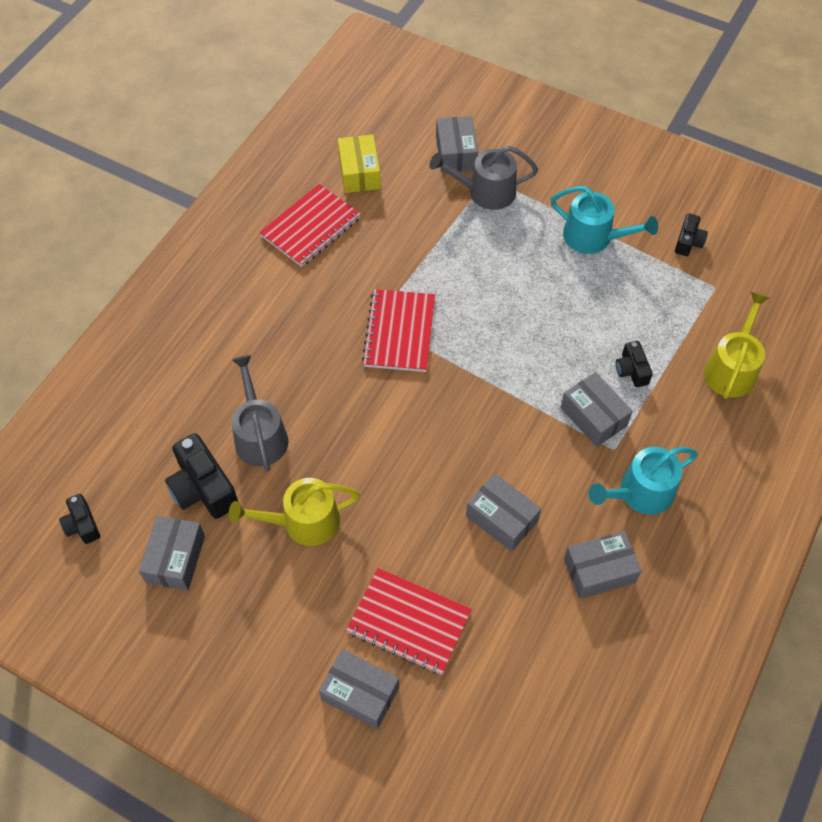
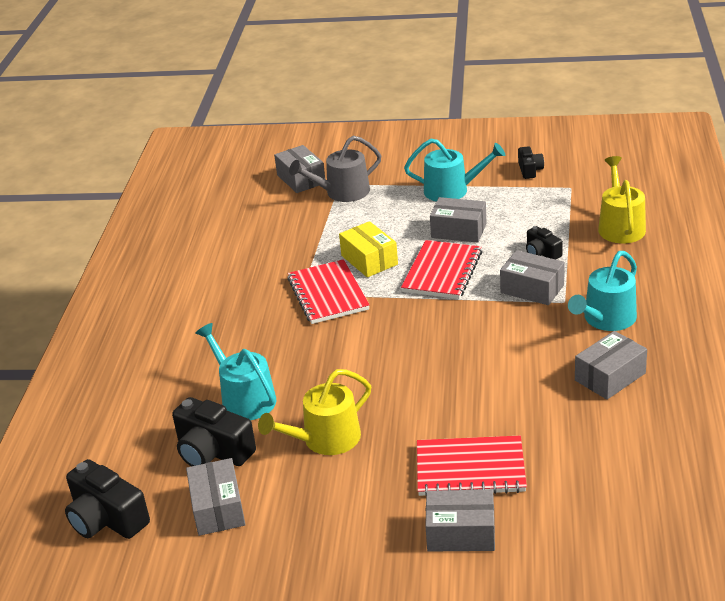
camera: 20 degrees left, 25 degrees down
(82, 525) = (107, 519): black camera -> black camera, size x1.77
(260, 435) = (244, 398): grey watering can -> turquoise watering can
(310, 227) = (202, 258): red notebook -> red notebook (442, 272)
(359, 172) = (224, 214): yellow box -> yellow box (369, 260)
(501, 518) = (502, 375): grey box -> grey box (458, 230)

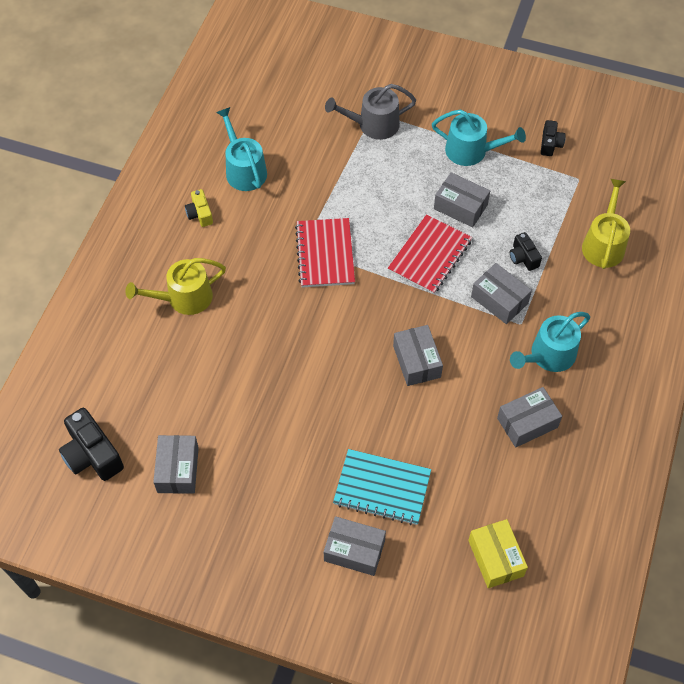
camera: 10 degrees right, 25 degrees up
(178, 292) = (200, 214): none -> yellow camera
(213, 451) = (187, 408): black camera -> none
(244, 398) = (226, 357): turquoise watering can -> turquoise watering can (244, 170)
(301, 179) = (341, 95): grey box -> grey box (416, 361)
(325, 439) = (278, 422): yellow watering can -> yellow watering can (184, 298)
(369, 260) = (372, 222): yellow box -> yellow box (495, 558)
(470, 469) = (382, 488): red notebook -> turquoise notebook

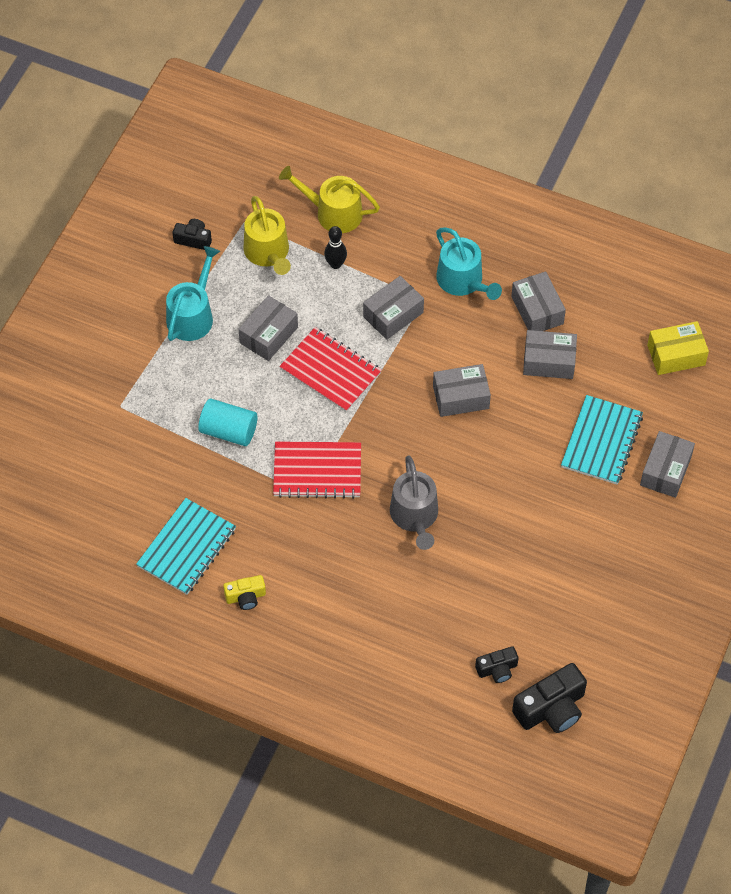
camera: 85 degrees left, 0 degrees up
(178, 469) = (573, 625): grey box -> grey box (549, 361)
(184, 298) = (361, 616): yellow watering can -> yellow watering can (268, 253)
(244, 170) = (186, 548): turquoise watering can -> turquoise notebook
(359, 187) = (228, 431): none -> turquoise cylinder
(373, 125) = (139, 408): grey watering can -> grey watering can (415, 516)
(523, 257) = (342, 286): black camera -> black camera (497, 669)
(546, 250) = (335, 264): none -> black bowling pin

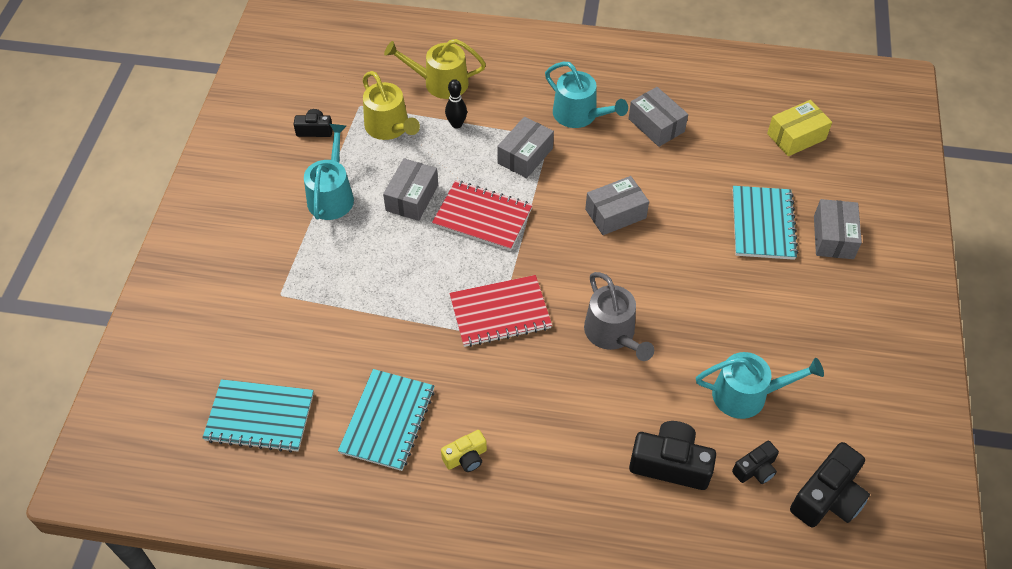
camera: 15 degrees left, 5 degrees down
(76, 517) = (260, 417): none -> turquoise notebook
(228, 431) = (398, 294): turquoise cylinder -> none
(423, 646) = (670, 464): none -> black camera
(517, 602) = (746, 395): none -> turquoise watering can
(549, 361) = (684, 165): grey box -> none

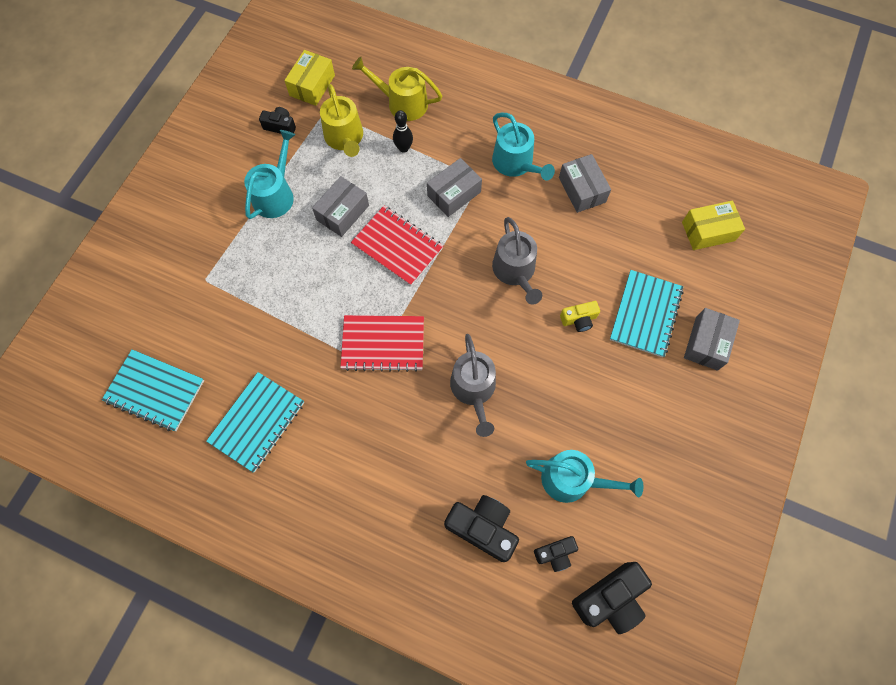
camera: 15 degrees right, 15 degrees up
(337, 85) = (312, 85): none -> yellow box
(466, 457) = (311, 474): yellow camera -> yellow camera (579, 319)
(615, 214) = (515, 271): grey box -> grey watering can

